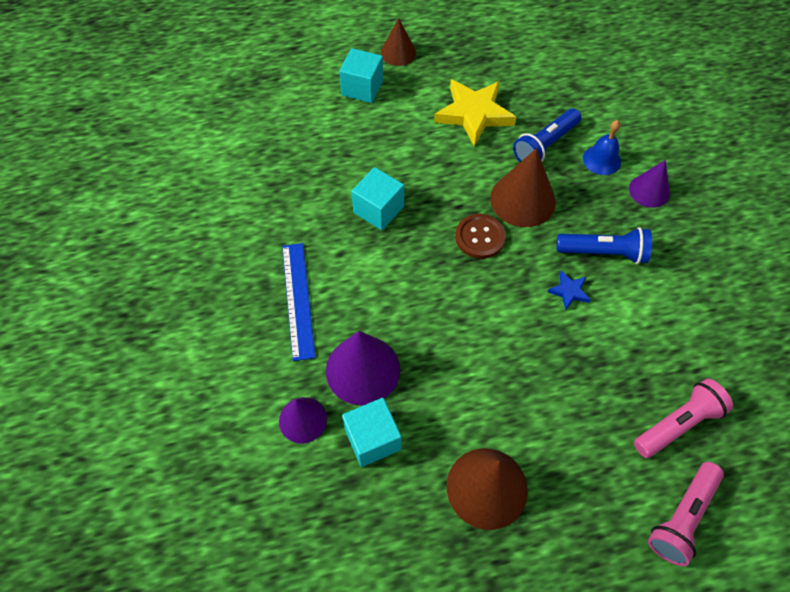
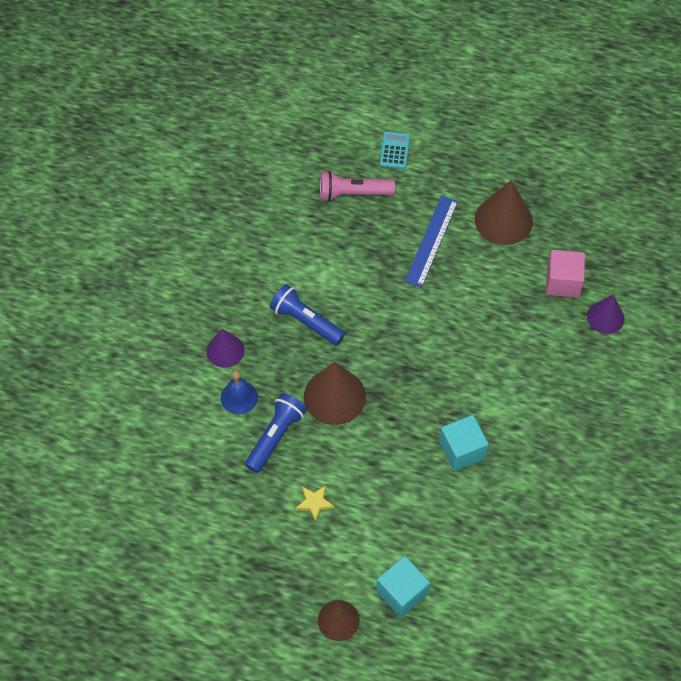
camera: 150 degrees left, 0 degrees up
(298, 299) = (569, 405): blue ruler -> blue ruler (432, 241)
(363, 369) = (545, 329): purple cone -> none
(372, 439) = (562, 282): turquoise cube -> pink cube
(474, 114) = (314, 503): yellow star -> yellow star, size x0.45
(480, 237) = (393, 383): brown button -> none
(545, 145) = (276, 436): blue flashlight -> blue flashlight turned 45 degrees counterclockwise
(569, 291) = (356, 307): blue star -> none
(681, 517) = (394, 150): pink flashlight -> turquoise calculator

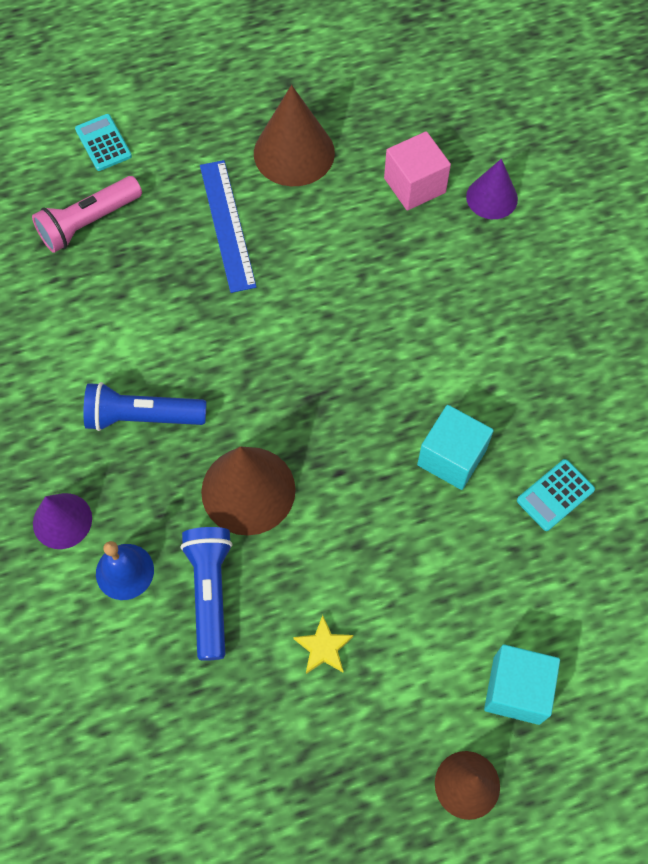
camera: 35 degrees left, 5 degrees up
(506, 508) = (555, 495): none -> turquoise calculator

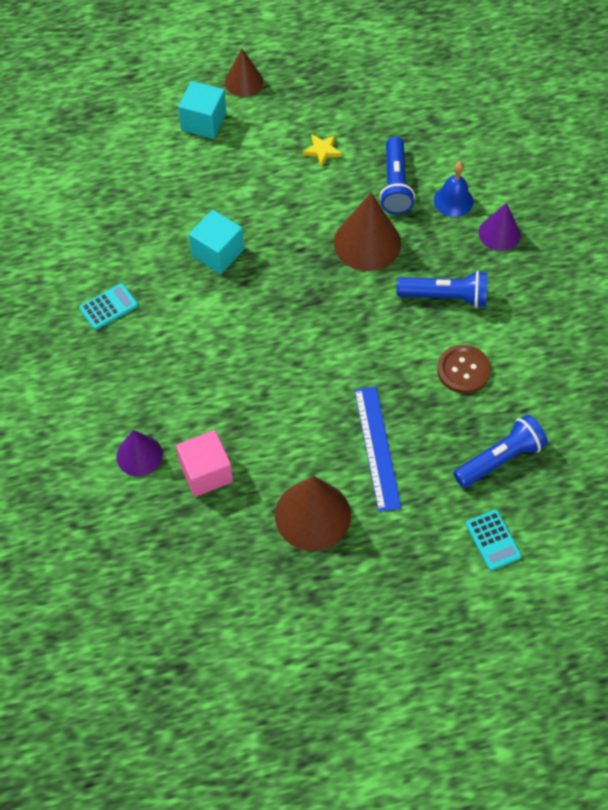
camera: 175 degrees left, 5 degrees down
(88, 223) = (500, 459): pink flashlight -> blue flashlight
(124, 321) = (463, 370): none -> brown button
(555, 495) = (149, 224): turquoise calculator -> turquoise calculator (108, 307)

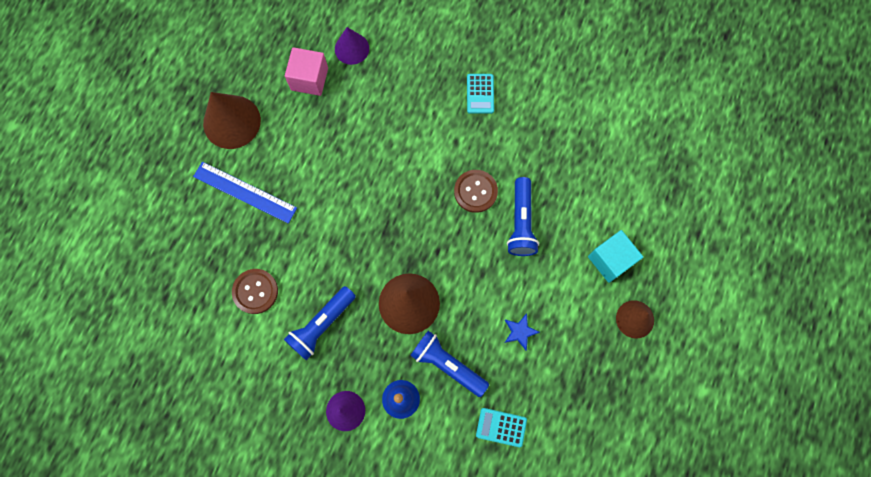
camera: 125 degrees right, 15 degrees up
(217, 253) = (475, 191): turquoise cube -> brown button
(322, 151) = (520, 332): yellow star -> blue star
(493, 540) = (128, 216): turquoise calculator -> turquoise calculator (501, 427)
(500, 459) = (174, 264): blue flashlight -> blue flashlight (521, 223)

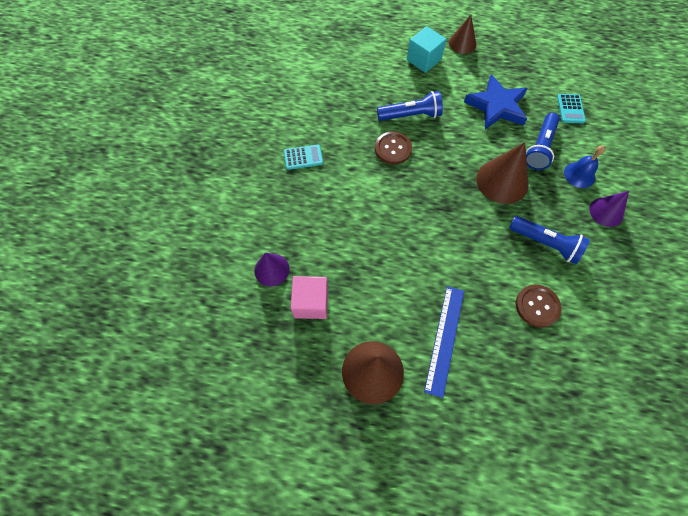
camera: 100 degrees left, 10 degrees down
(520, 332) = (496, 106): blue star -> blue star, size x2.20

